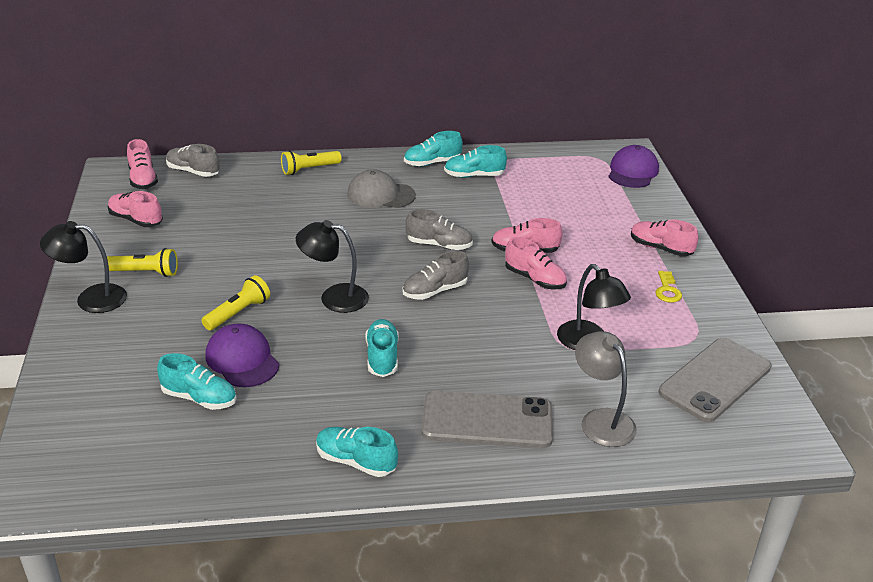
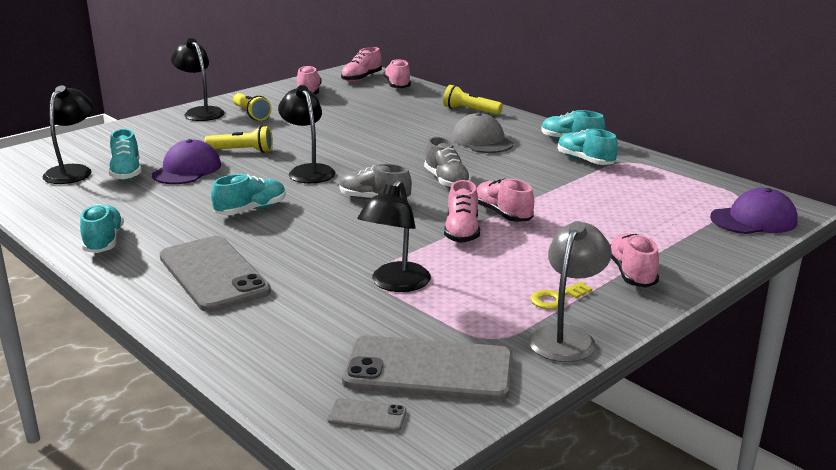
camera: 55 degrees right, 10 degrees down
(147, 432) = (73, 171): none -> black lamp
(193, 172) = (397, 85): grey shoe -> pink shoe
(601, 420) = (276, 325): grey lamp -> grey lamp (566, 336)
(751, 427) = (367, 416): none -> grey phone

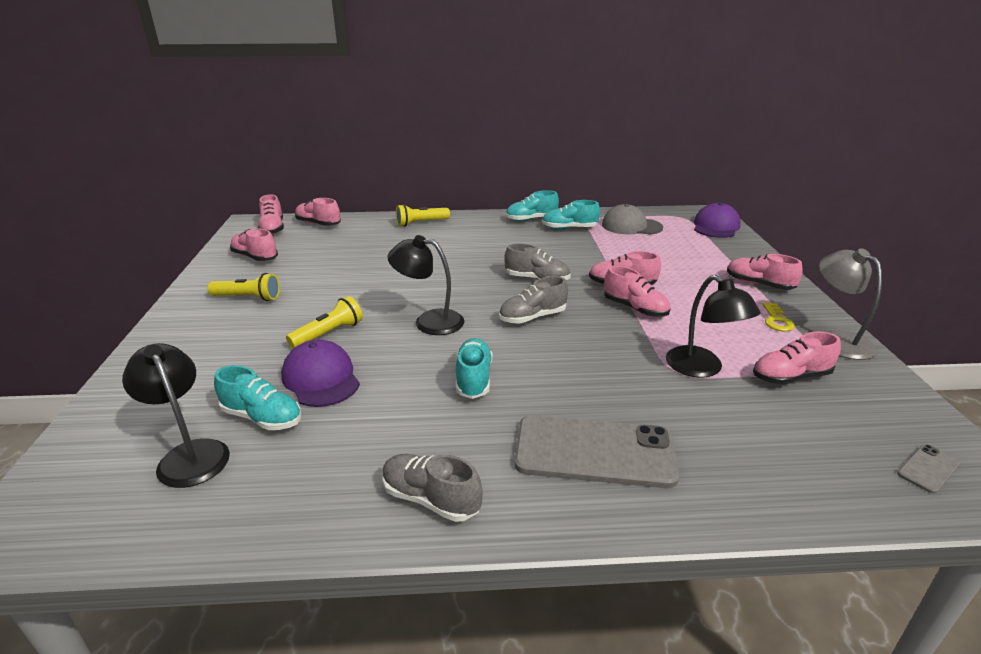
camera: 50 degrees left, 5 degrees up
(104, 242) = (430, 499): turquoise shoe -> grey shoe
(200, 112) = (186, 319): black lamp -> none
(428, 370) = (861, 411): grey phone -> none
(443, 326) = (790, 377): none -> pink shoe
(482, 141) = (483, 241): grey cap -> grey cap (631, 226)

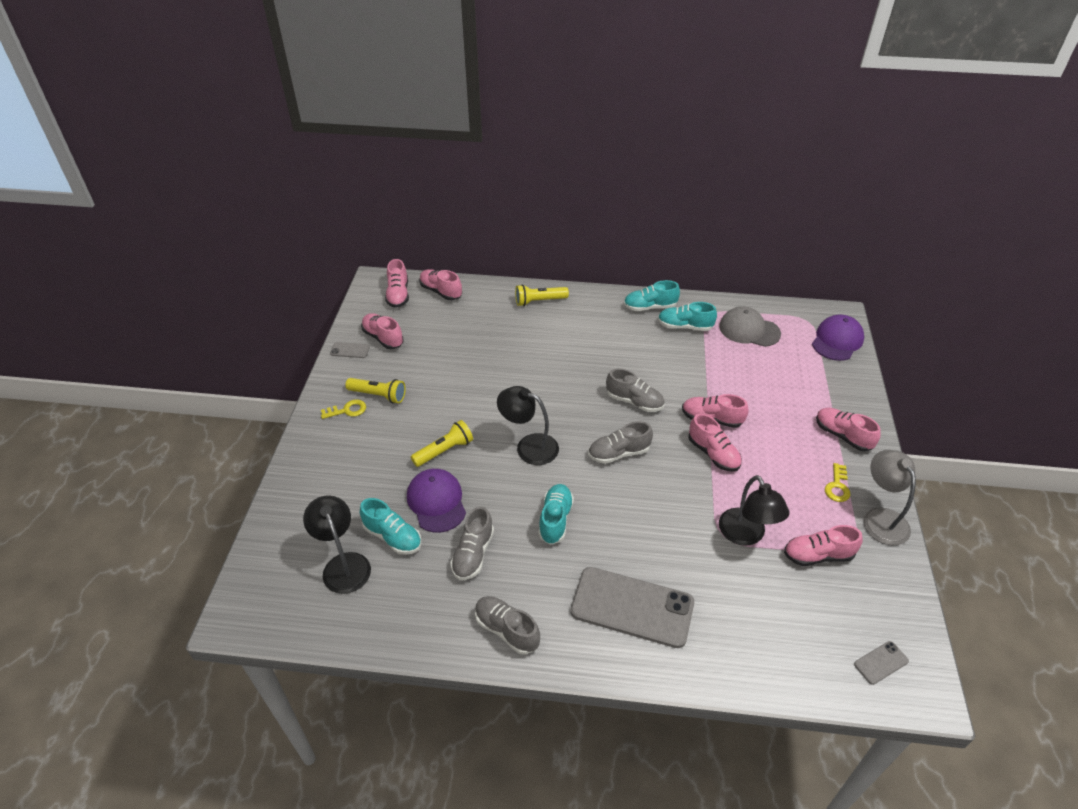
camera: 10 degrees right, 15 degrees up
(209, 312) = (347, 410): none -> yellow key
(216, 268) = (350, 350): none -> grey phone
(373, 422) = (473, 554): none -> grey shoe

